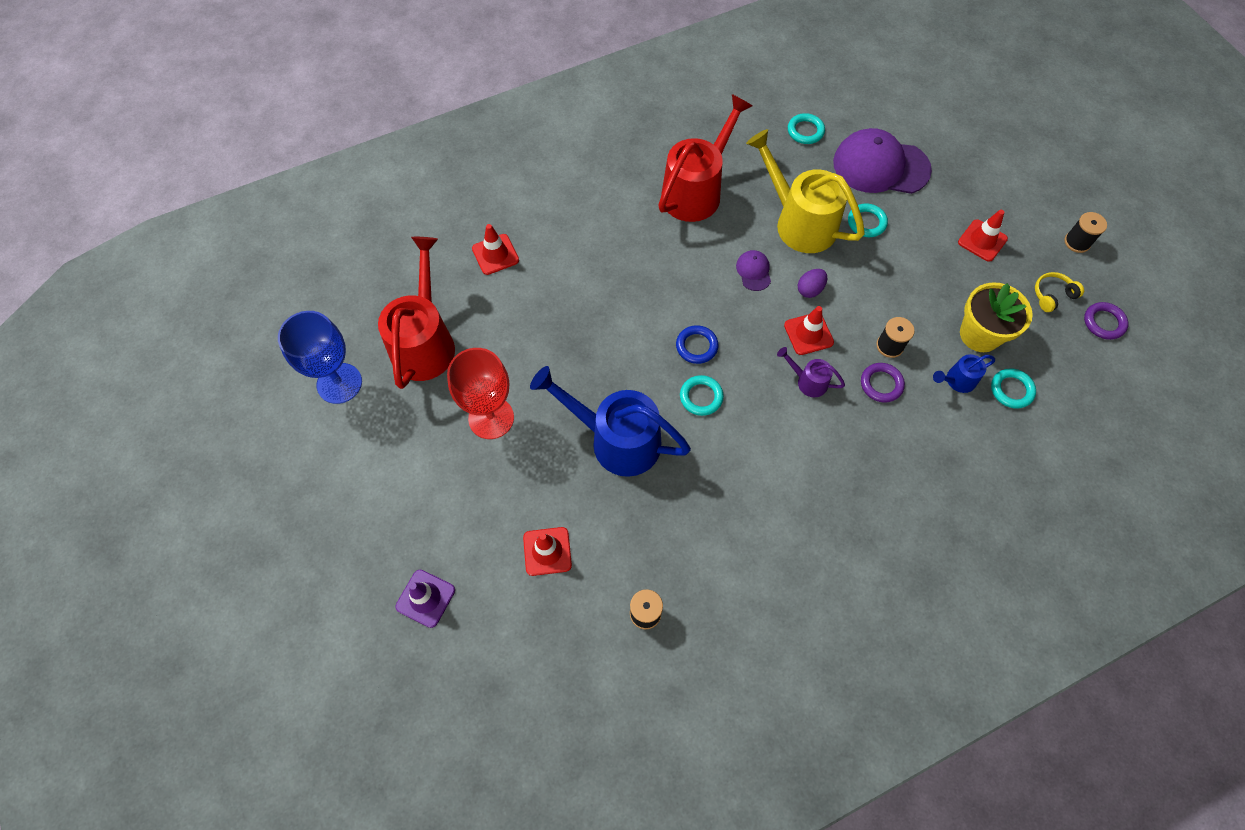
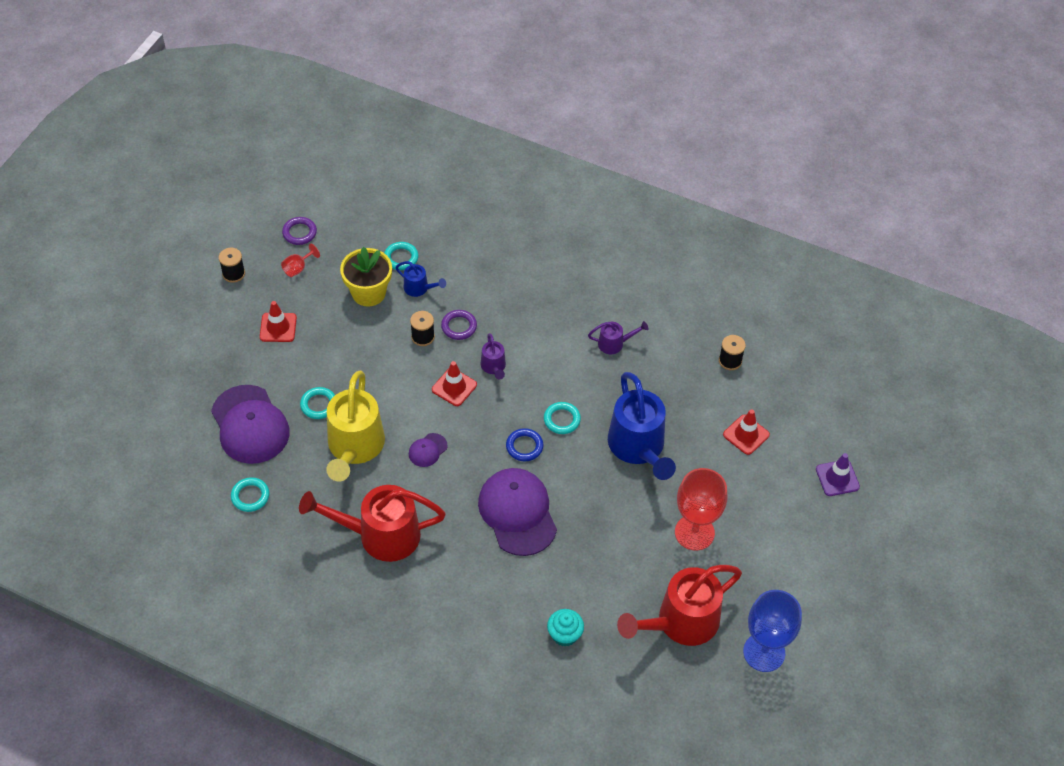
camera: 130 degrees left, 10 degrees down
(495, 254) = (564, 635): red traffic cone -> turquoise cupcake
(633, 296) = (517, 513): none -> purple cap
(755, 512) = (615, 343): none -> purple watering can
(810, 290) = (414, 407): purple egg -> none
(1052, 295) = (298, 268): yellow headphones -> red goblet

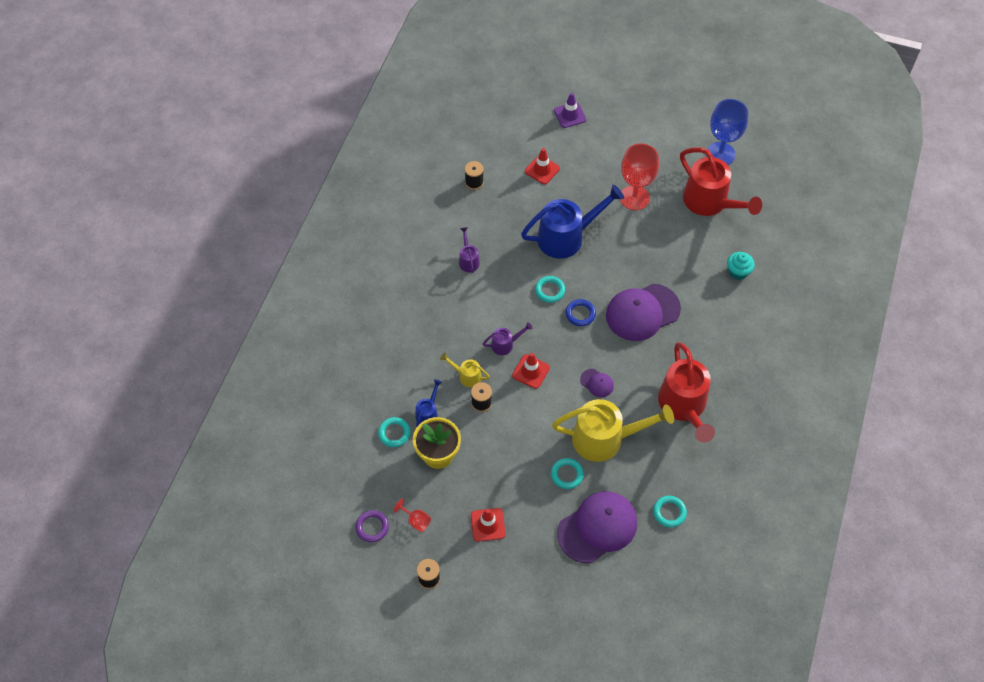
camera: 95 degrees left, 5 degrees up
(459, 326) = (466, 376): purple ring -> yellow watering can

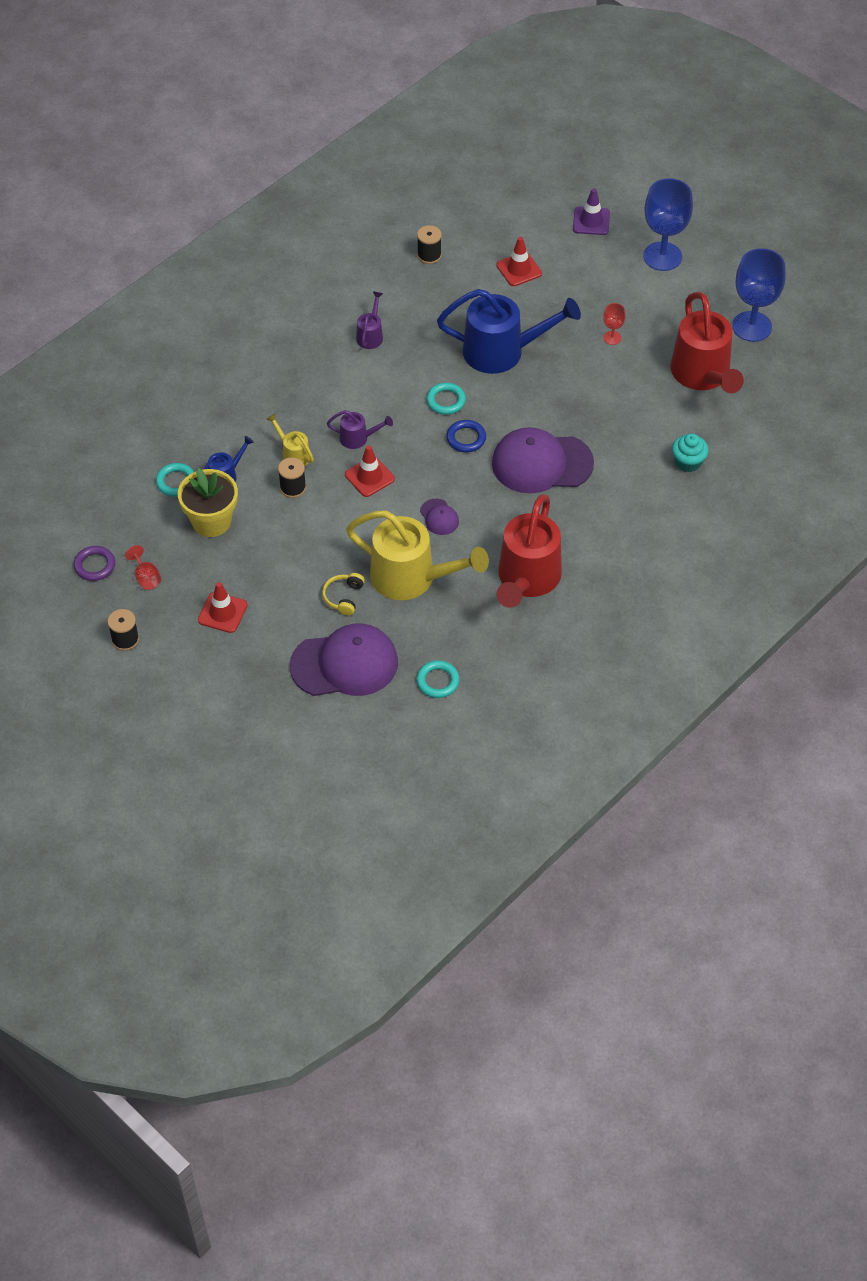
camera: 25 degrees right, 5 degrees down
(567, 474) = (343, 597): turquoise ring -> yellow headphones
(632, 124) = (662, 256): none -> blue goblet
(634, 198) = (612, 338): red goblet -> red goblet, size x0.45

